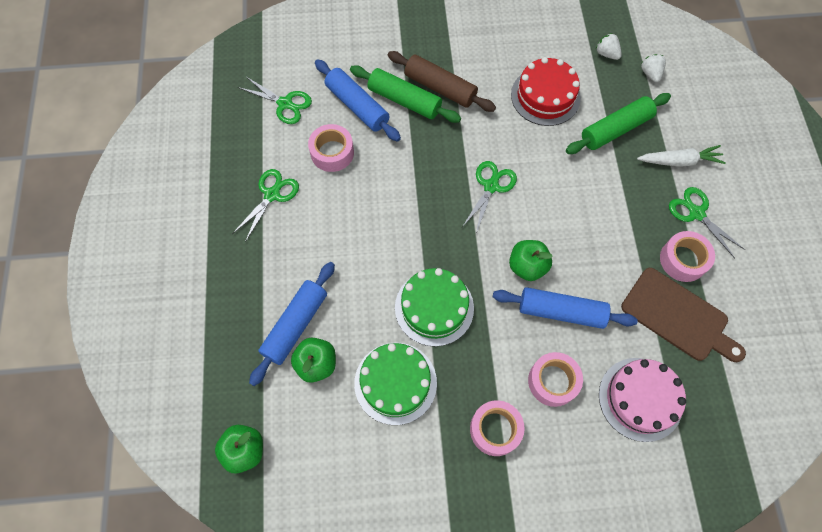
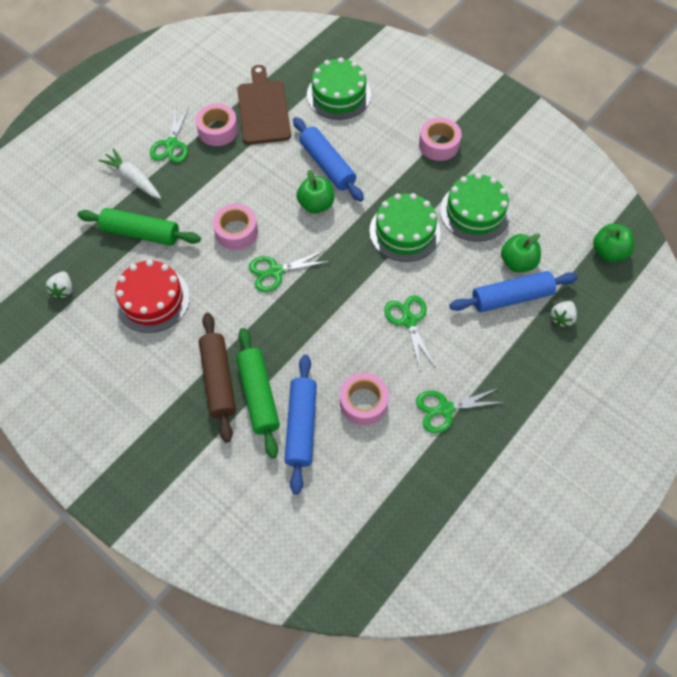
camera: 135 degrees left, 5 degrees down
(285, 104) = (359, 487): green scissors -> green scissors (409, 321)
(553, 381) = (377, 139): pink tape -> pink tape (236, 231)
(640, 399) = (338, 95): pink cake -> green cake
(650, 74) = (59, 247): white strawberry -> white strawberry (561, 318)

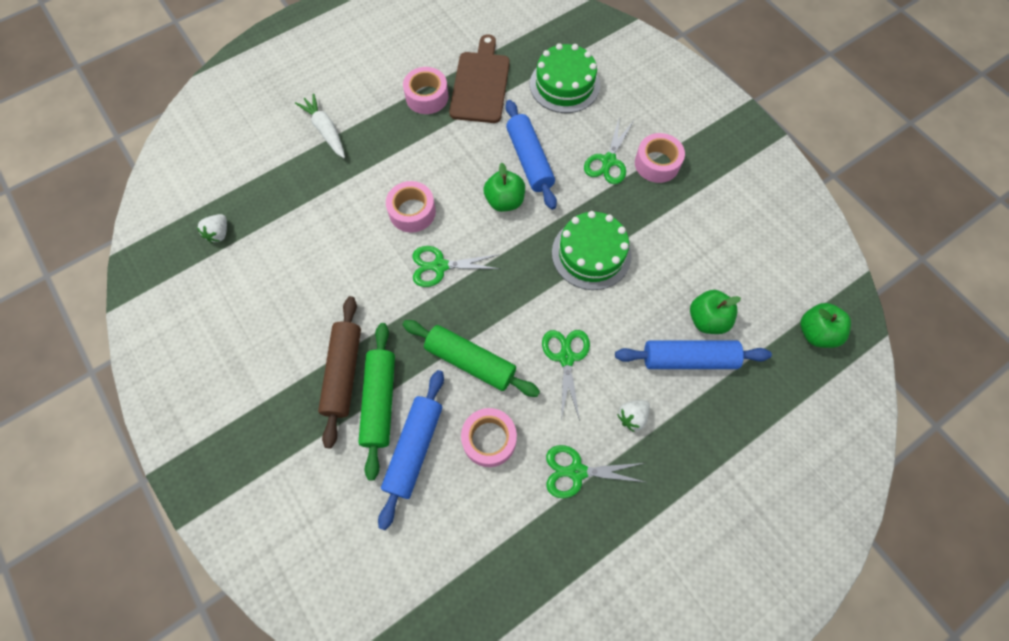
camera: 15 degrees right, 5 degrees up
(141, 233) = (315, 191): green rolling pin -> green rolling pin (470, 362)
(152, 299) = (304, 266): red cake -> none
(171, 144) = (375, 102): green scissors -> green scissors (608, 161)
(475, 212) = (675, 249): green cake -> none
(561, 318) = (739, 398): white strawberry -> white strawberry (632, 417)

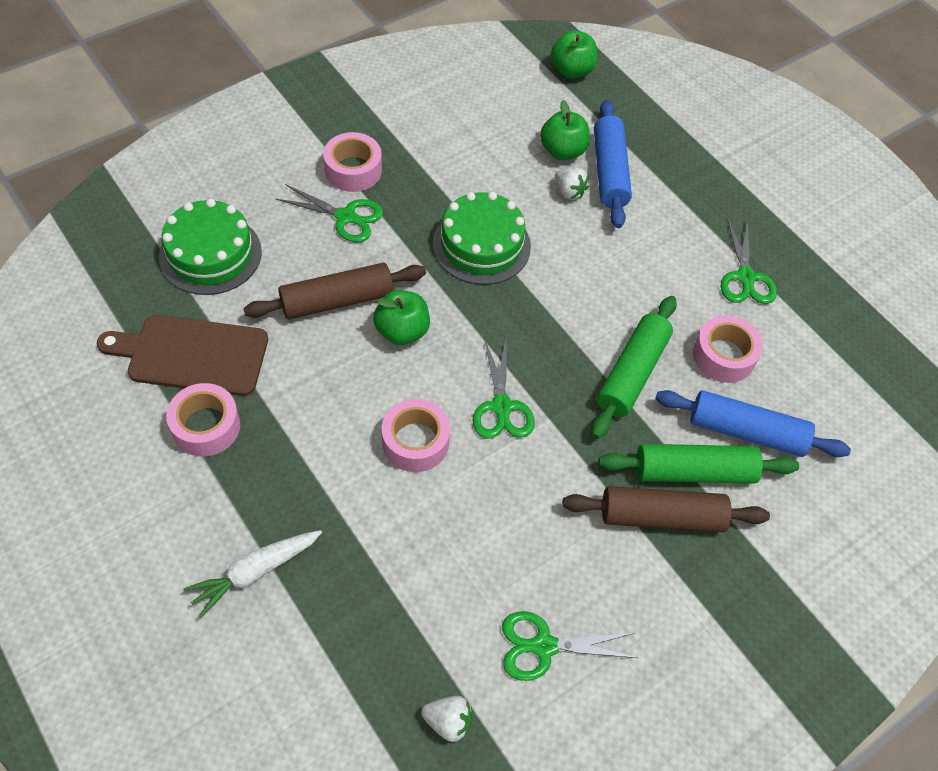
camera: 95 degrees left, 10 degrees down
(529, 160) = (337, 300): blue rolling pin -> brown rolling pin
(566, 358) = (618, 278): green scissors -> green scissors (544, 646)
(632, 417) = (679, 225): white strawberry -> white strawberry (569, 192)

